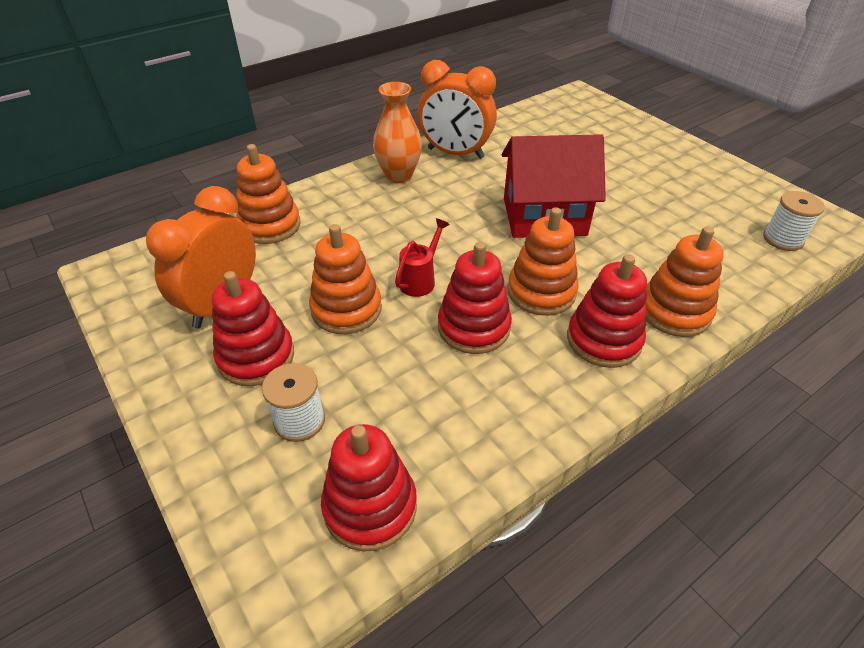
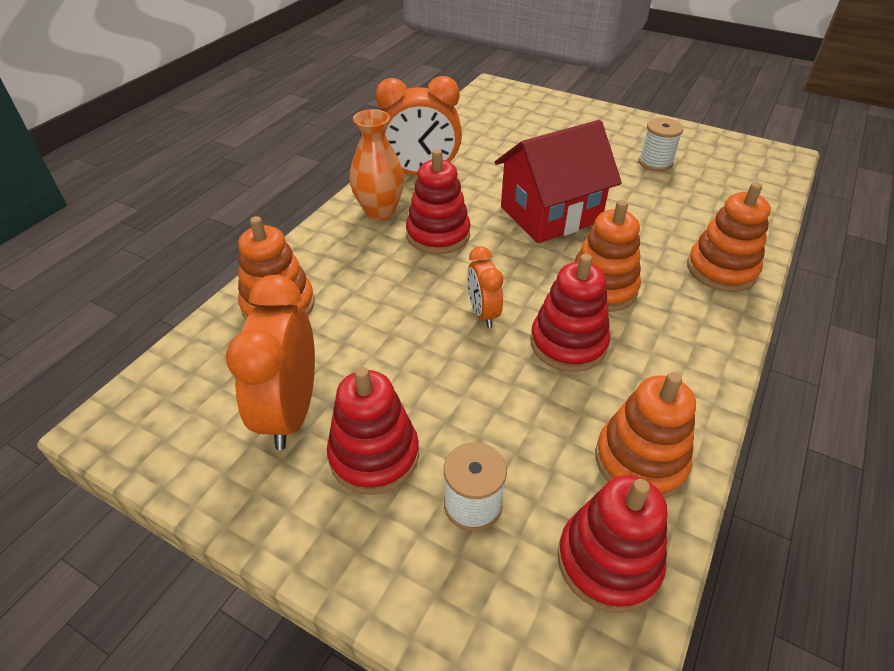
camera: 25 degrees left, 0 degrees up
(346, 309) = (432, 369): orange stacking toy -> orange stacking toy (640, 461)
(420, 280) = (483, 313): red watering can -> orange clock
(603, 340) = (686, 315): red stacking toy -> red stacking toy (438, 235)
(783, 239) = (753, 180): white spool -> white spool (655, 162)

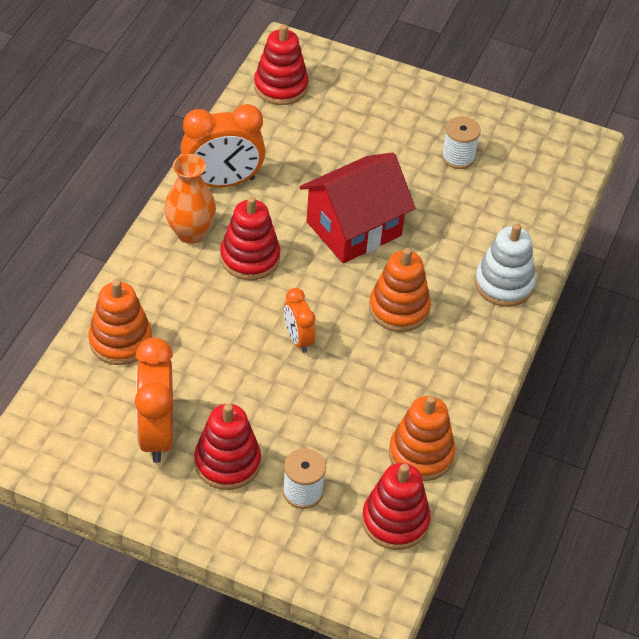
camera: 10 degrees left, 5 degrees up
(568, 343) = (370, 363): red stacking toy -> red stacking toy (281, 87)
(721, 270) = (504, 284): orange stacking toy -> white stacking toy

